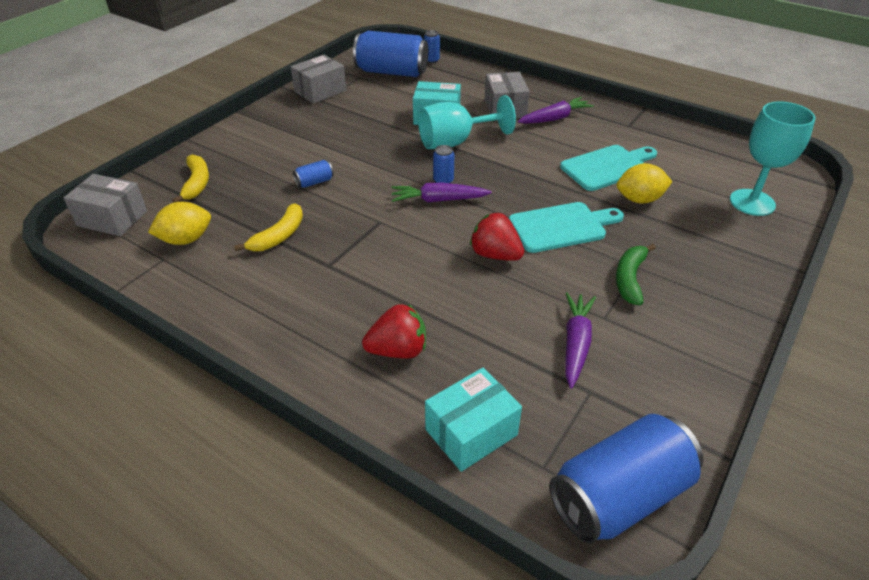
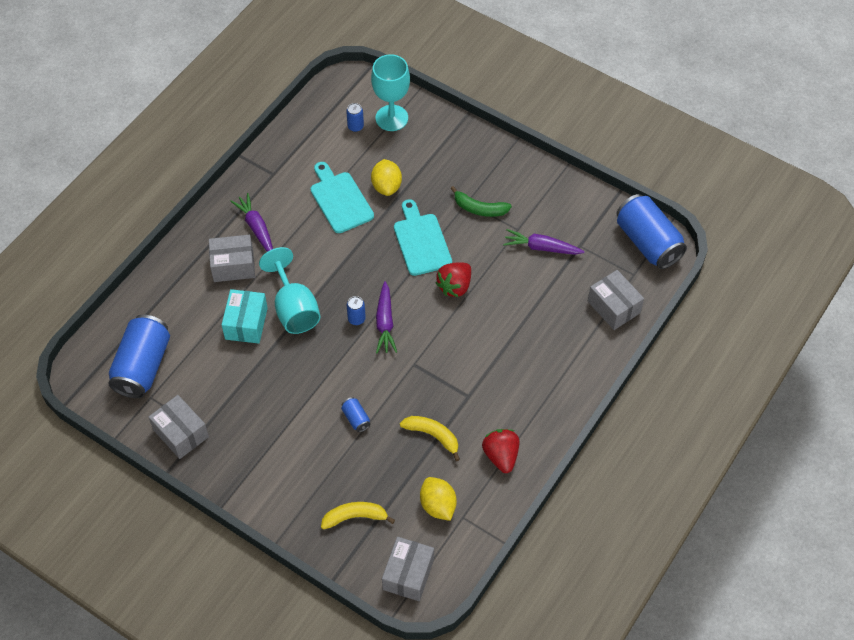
camera: 90 degrees left, 15 degrees up
(398, 350) = (552, 346): red strawberry -> red strawberry (501, 456)
(431, 60) = (117, 328): blue can -> blue can (355, 126)
(471, 432) = (614, 307): turquoise box -> grey box

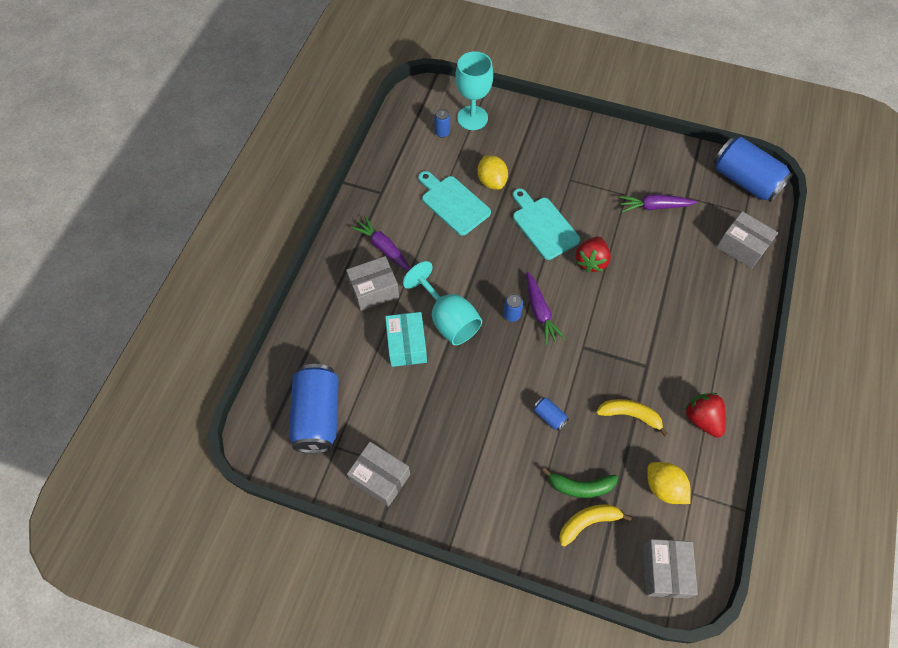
camera: 15 degrees left, 5 degrees up
(479, 208) = (584, 183): green banana -> green banana (580, 486)

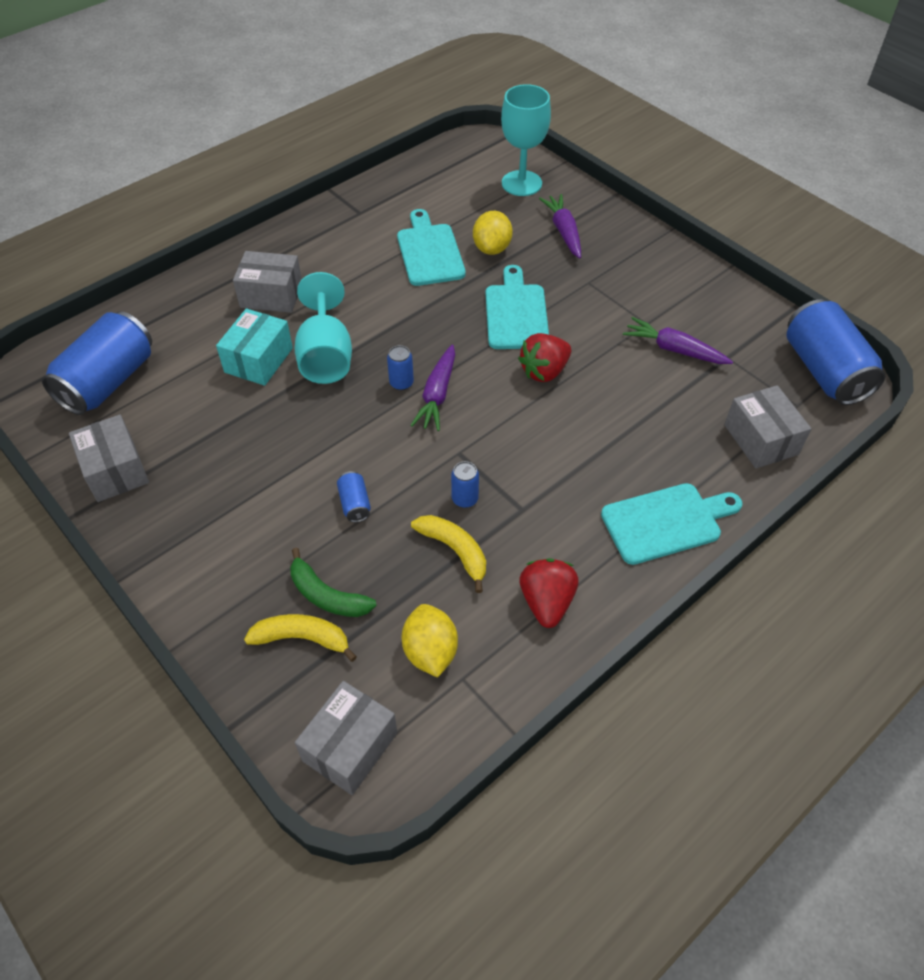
camera: 30 degrees right, 10 degrees down
(383, 248) = (316, 261): purple carrot -> purple carrot (564, 232)
(442, 132) = (475, 184): blue can -> blue can (465, 499)
(728, 330) = (666, 522): none -> turquoise cutting board

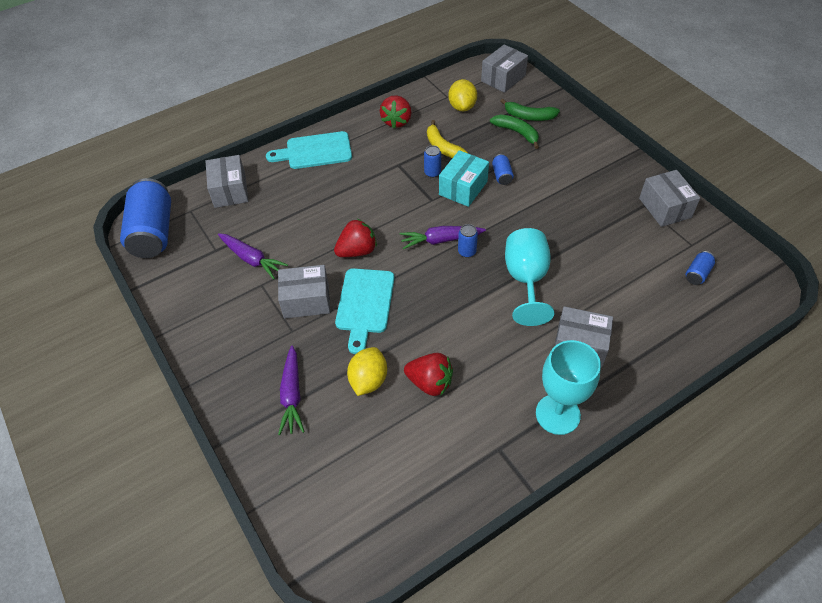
camera: 170 degrees left, 0 degrees up
(108, 382) = (697, 274): blue can -> blue can, size x0.42
(259, 360) = (580, 281): turquoise box -> turquoise box (463, 188)
(302, 639) = (529, 116): yellow banana -> green banana
(429, 252) = (430, 383): turquoise cutting board -> red strawberry
(437, 395) = (441, 240): purple carrot -> purple carrot turned 120 degrees counterclockwise
(521, 183) = (312, 476): turquoise goblet -> turquoise goblet (557, 414)
(585, 311) = (306, 300): none -> grey box

